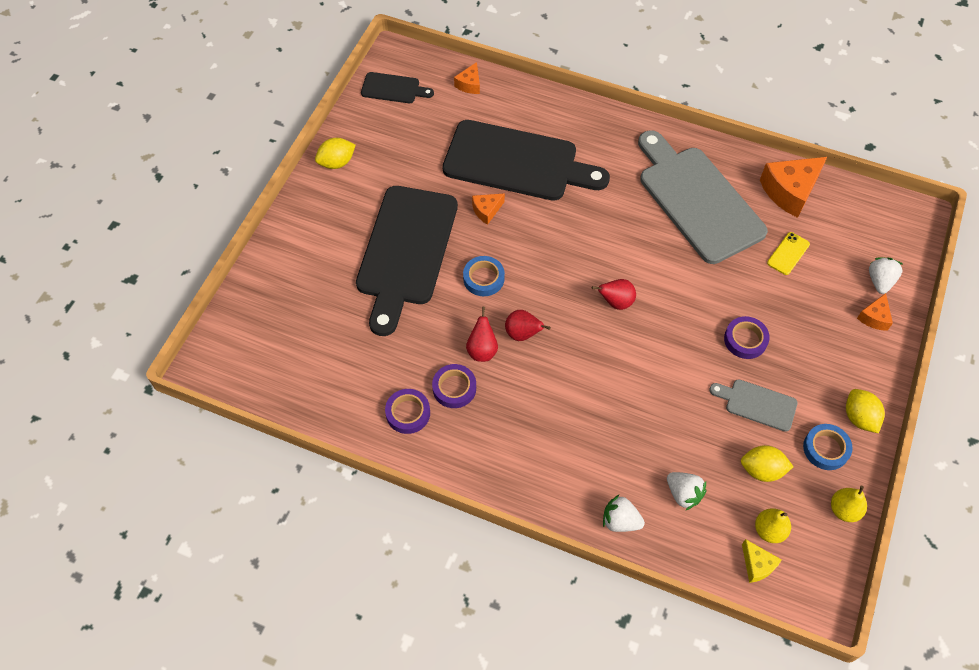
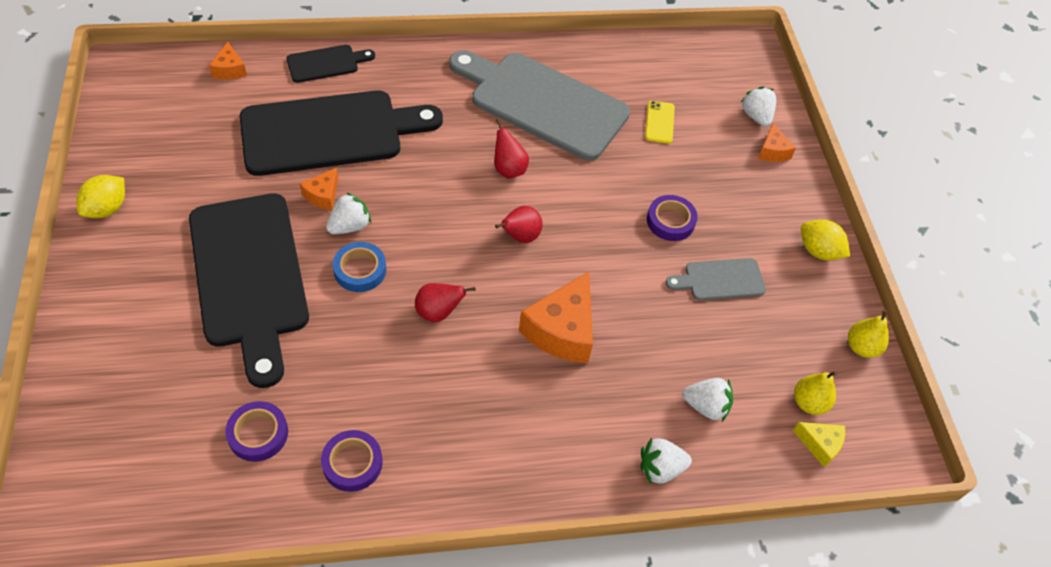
camera: 35 degrees left, 5 degrees down
(393, 88) = (138, 103): black cutting board -> black cutting board (326, 63)
(454, 388) = (393, 408): purple tape -> purple tape (258, 434)
(482, 350) = (402, 350): red pear -> red pear (508, 169)
(493, 242) = (350, 226): none -> white strawberry
(762, 470) = (764, 344): yellow lemon -> none
(790, 191) = (626, 63): orange cheese -> orange cheese (562, 330)
(826, 449) = (808, 295): blue tape -> none

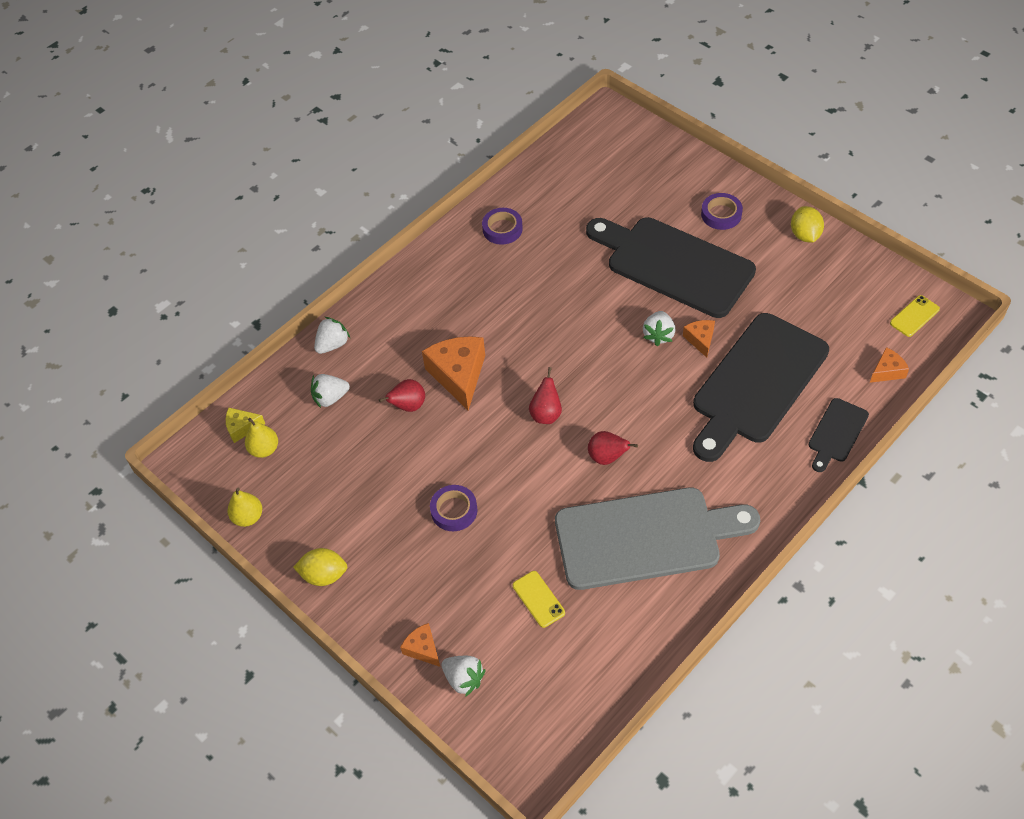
camera: 150 degrees right, 0 degrees up
(147, 86) = (914, 316): none -> yellow phone
(230, 70) = (887, 371): orange cheese -> orange cheese turned 105 degrees clockwise
(258, 434) = (565, 206): purple tape -> purple tape (721, 214)
(360, 270) = (618, 316): blue tape -> none
(438, 312) = (543, 329): red pear -> red pear (408, 406)
(720, 280) = (382, 491): grey cutting board -> none

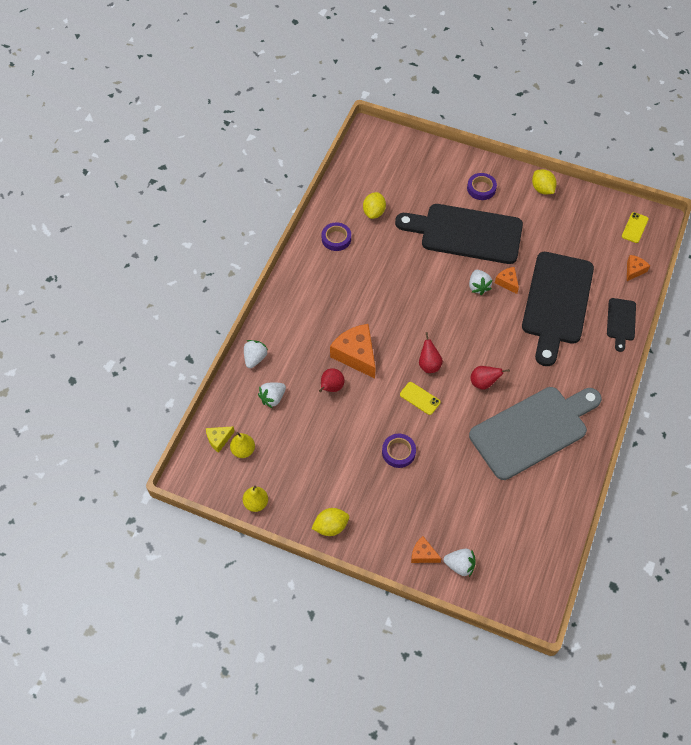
camera: 25 degrees left, 5 degrees up
(538, 599) = (483, 495): yellow phone -> yellow phone (420, 398)
(565, 209) = (374, 212): none -> yellow lemon

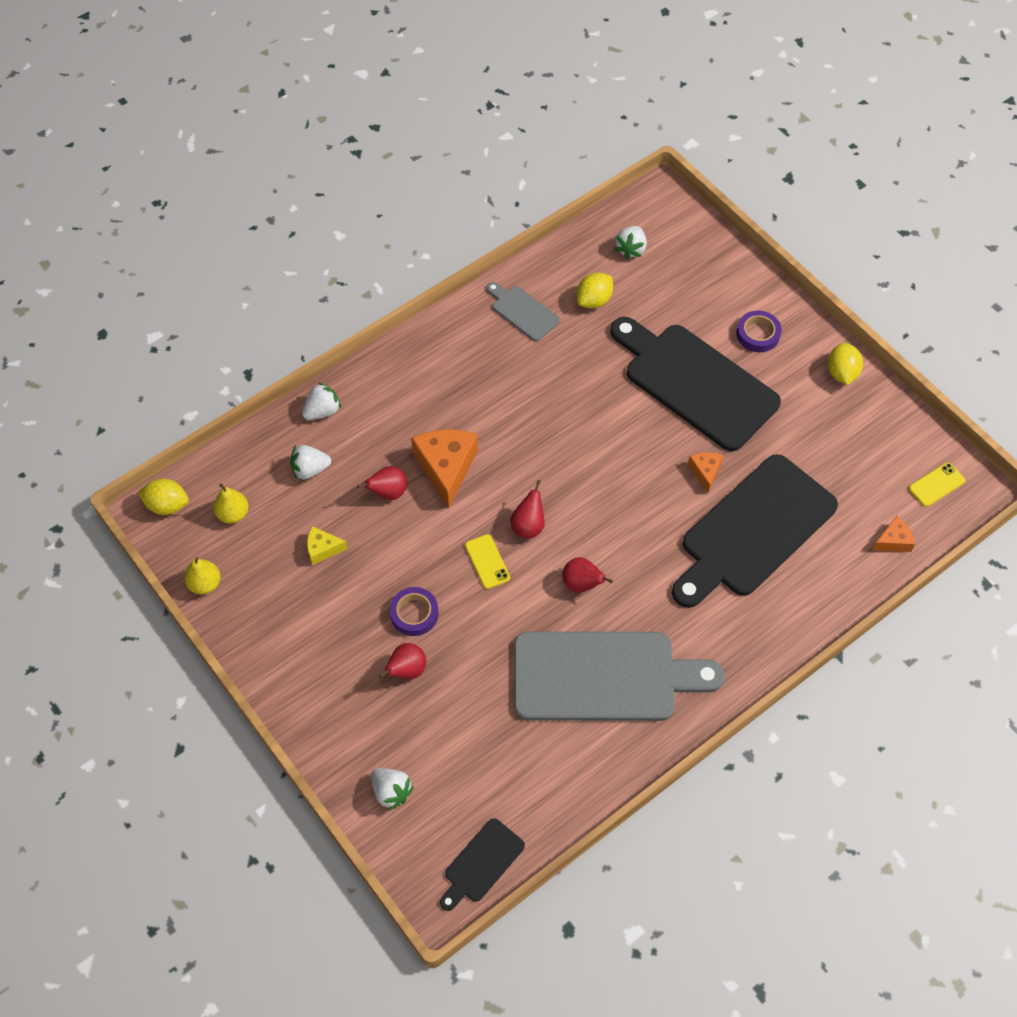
camera: 30 degrees right, 0 degrees up
(219, 439) = (214, 486): yellow cheese -> yellow cheese (322, 549)
(331, 526) = (271, 659): yellow lemon -> yellow lemon (167, 505)
(336, 238) = (523, 311): purple tape -> grey cutting board
(418, 488) = (406, 670): none -> red pear
(423, 554) = (356, 753): orange cheese -> none
(478, 287) = (662, 459): white strawberry -> white strawberry (631, 249)
(621, 322) = (824, 599): black cutting board -> black cutting board (482, 863)

